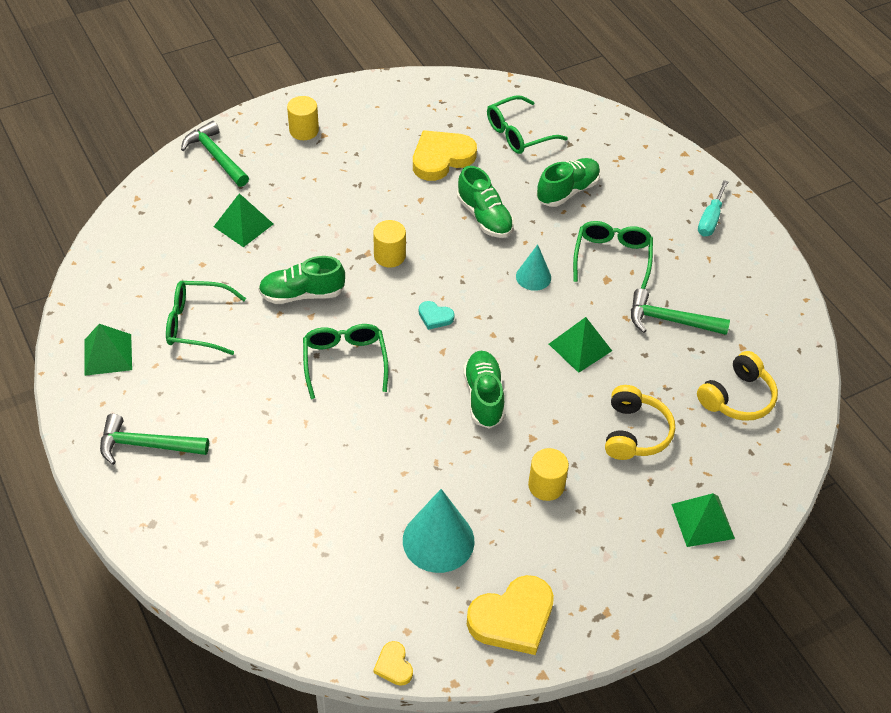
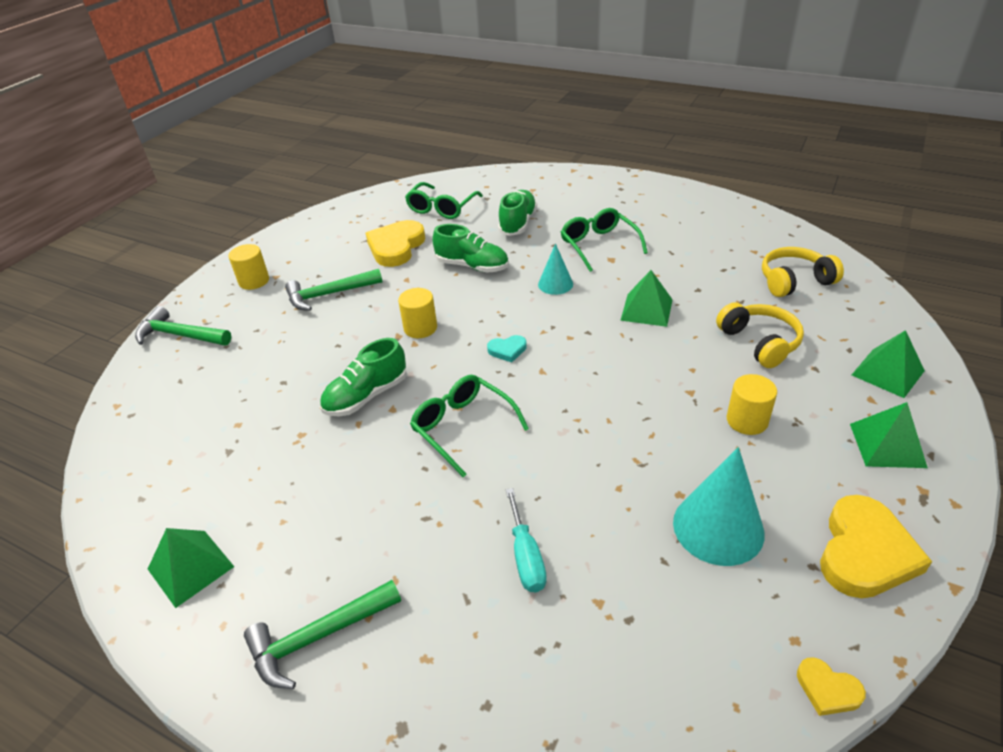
camera: 30 degrees left, 10 degrees down
(198, 324) = (278, 478): green glasses -> none
(243, 225) = (255, 372): green pyramid -> green pyramid (887, 445)
(483, 397) = (615, 385): green shoe -> none
(670, 320) = (687, 260): green hammer -> green hammer (329, 294)
(710, 219) = (636, 194): turquoise screwdriver -> turquoise screwdriver (526, 556)
(737, 397) = (794, 281): yellow headphones -> yellow headphones turned 120 degrees counterclockwise

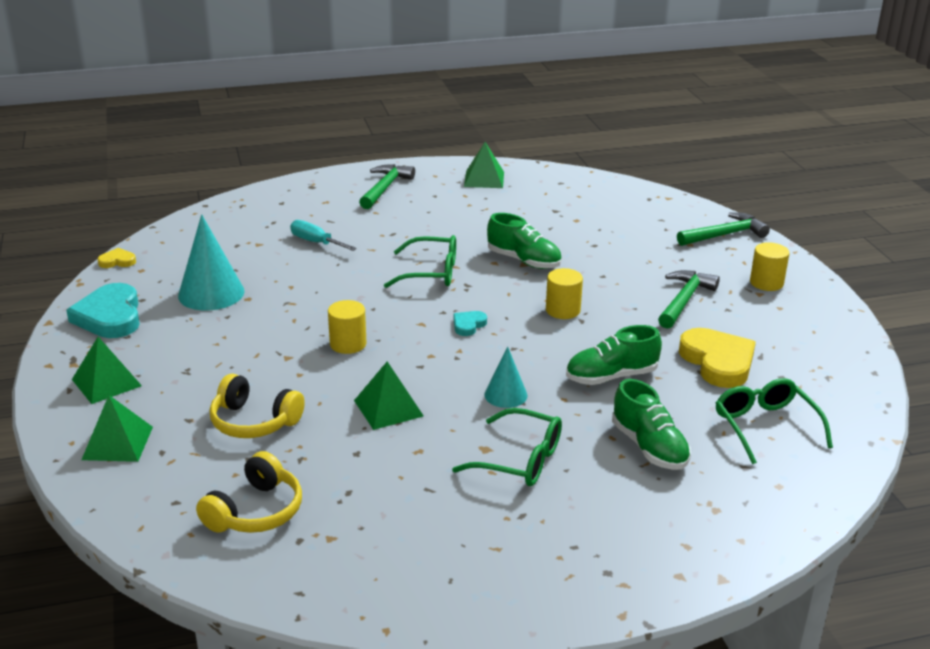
camera: 135 degrees right, 10 degrees down
(366, 396) = (524, 261): green shoe -> green shoe turned 120 degrees clockwise
(747, 420) = (227, 355): yellow cylinder -> yellow cylinder (348, 344)
(865, 552) = (110, 316): yellow heart -> turquoise heart

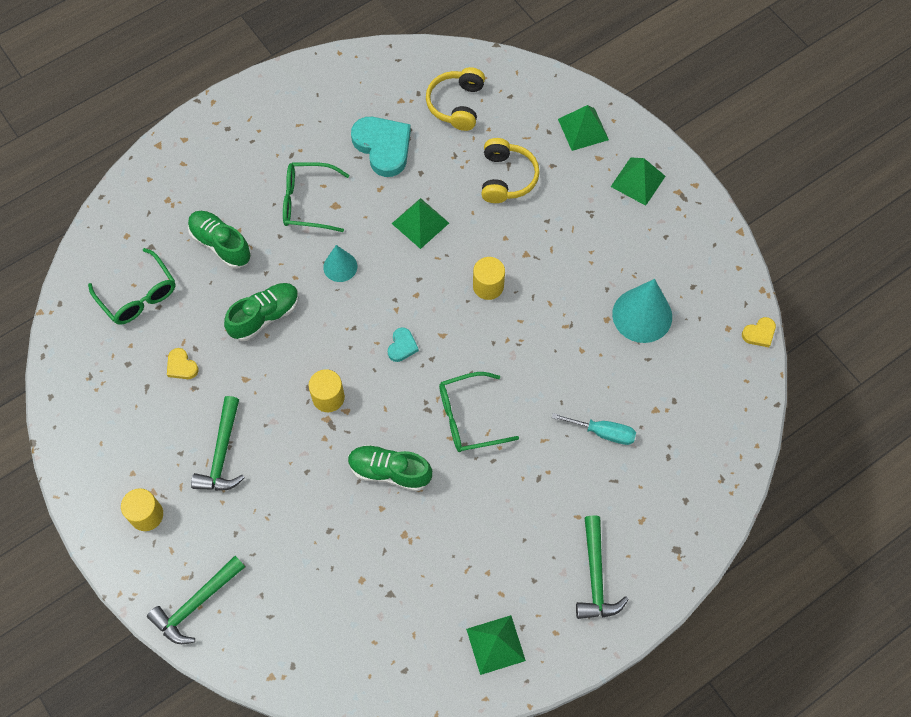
camera: 160 degrees right, 35 degrees up
(110, 316) = (699, 255): turquoise heart -> turquoise heart (383, 147)
(254, 422) = (506, 178): yellow headphones -> yellow headphones turned 90 degrees clockwise
(718, 362) = (181, 366): yellow heart -> yellow heart, size x0.48

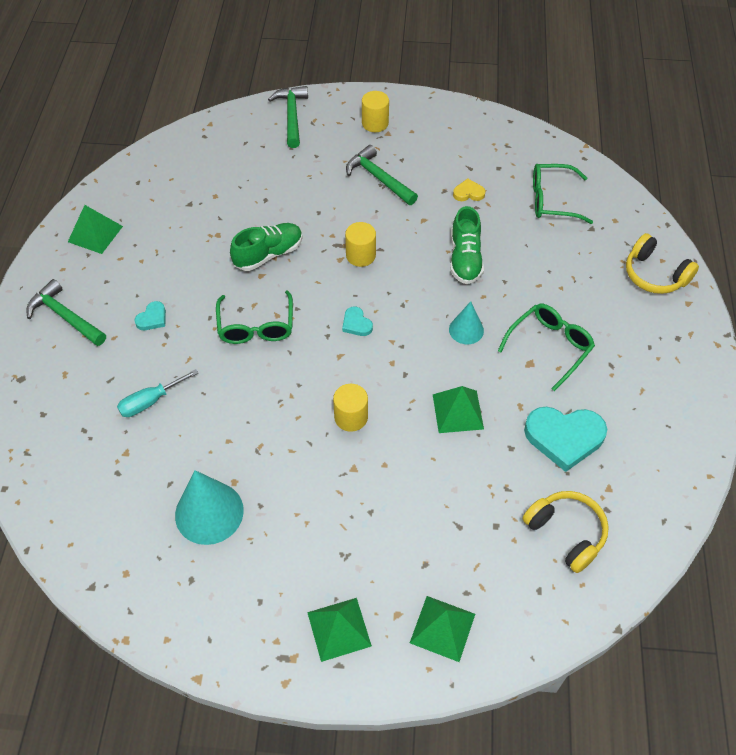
camera: 130 degrees right, 10 degrees down
(221, 244) = (556, 269): green shoe -> none
(469, 417) = (256, 326): green glasses -> green glasses turned 150 degrees clockwise
(506, 178) = (445, 513): yellow headphones -> yellow headphones (654, 275)
(534, 504) = (152, 318): none -> turquoise heart
(759, 333) = (93, 595): yellow heart -> none

